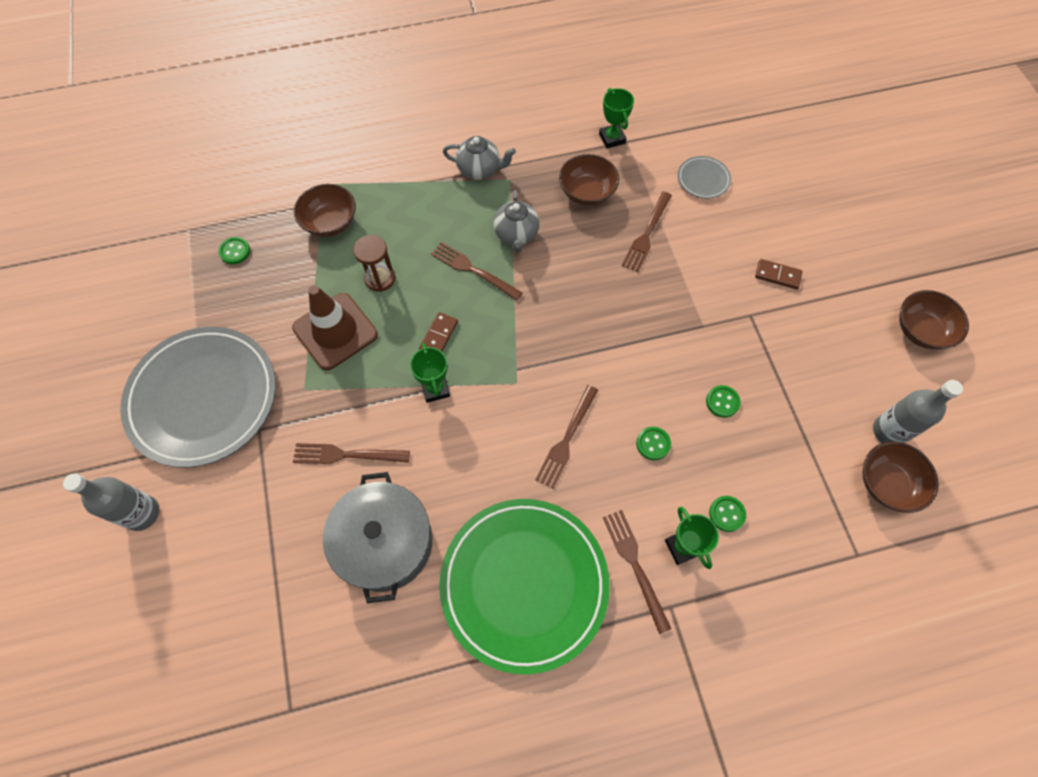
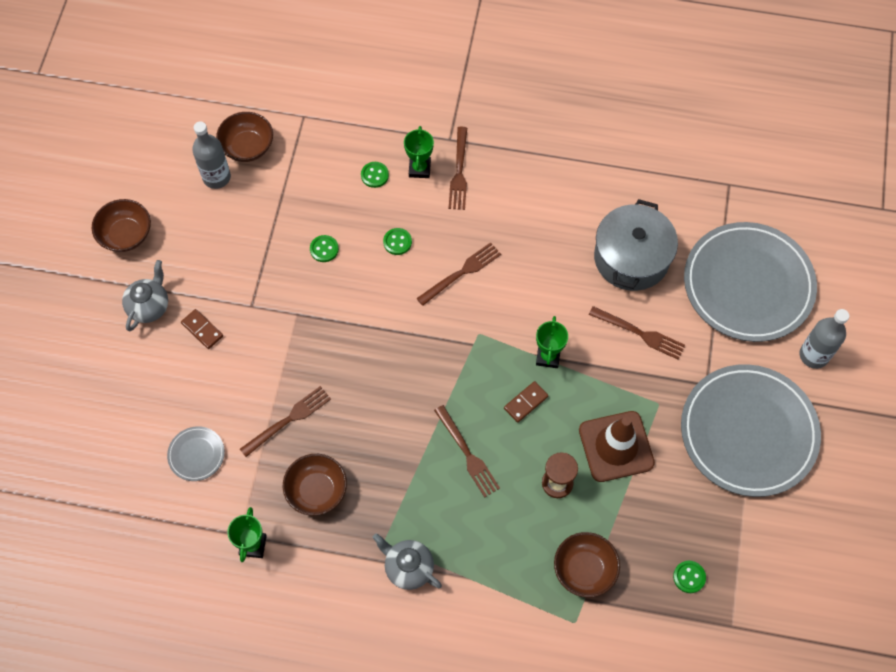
camera: 155 degrees left, 0 degrees up
(235, 570) = (748, 285): none -> grey plate
(516, 235) = (409, 473): grey teapot -> grey teapot (149, 306)
(524, 584) = (542, 192): green plate -> none

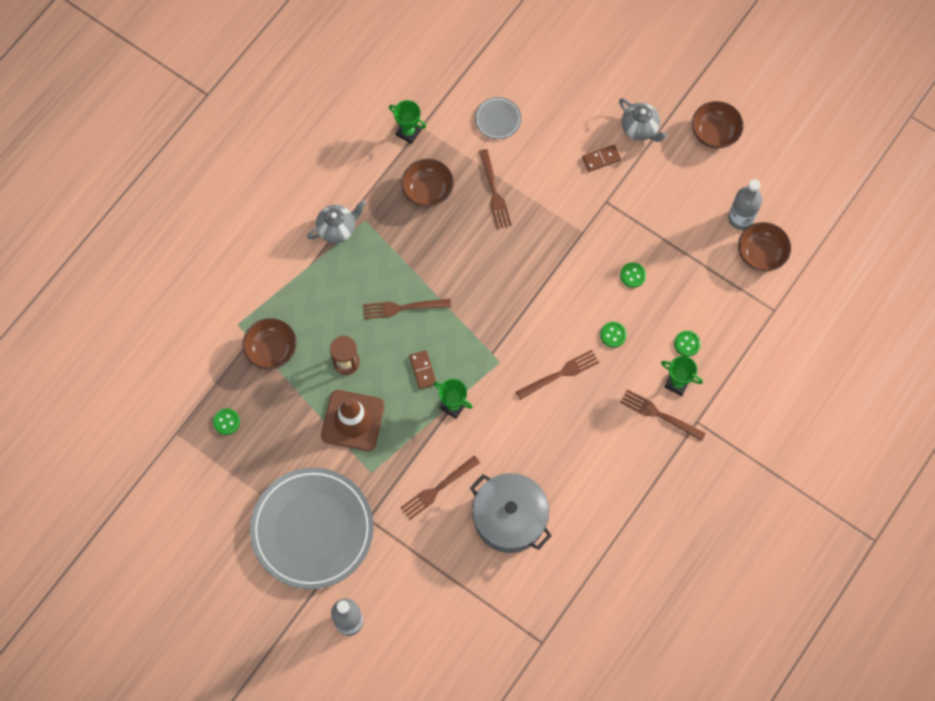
camera: 115 degrees right, 5 degrees up
(462, 272) = (561, 373): brown fork -> brown fork turned 105 degrees counterclockwise
(748, 285) = (438, 603): grey plate -> none

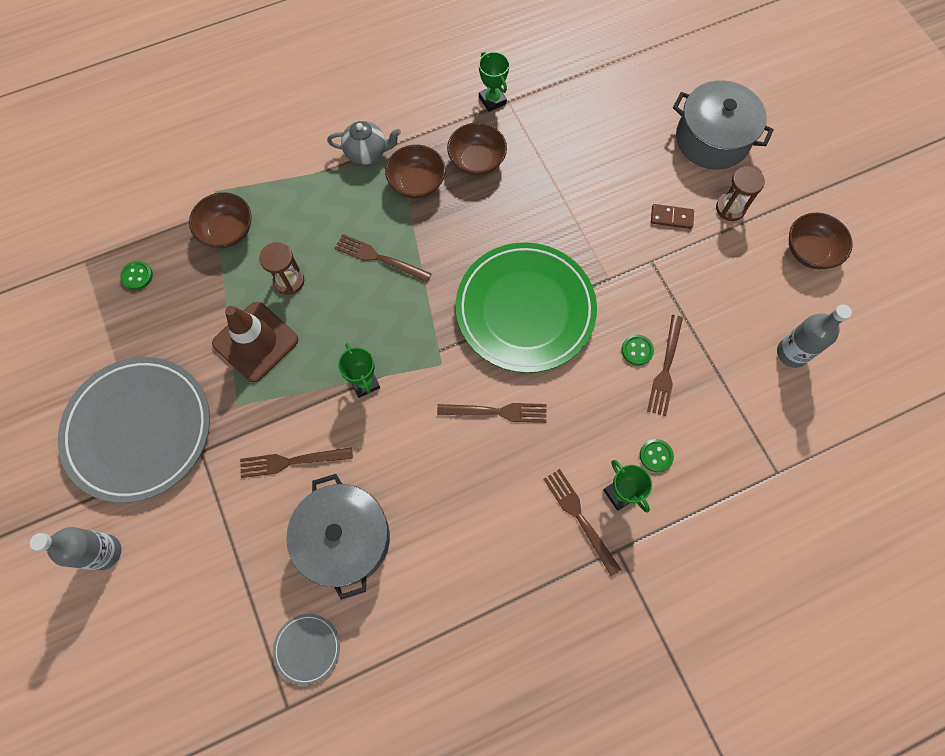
camera: 30 degrees right, 0 degrees up
(423, 370) = (358, 329): brown domino -> none
(494, 193) = (541, 196): brown fork -> brown fork (665, 369)
(498, 119) = (587, 130): grey plate -> grey plate (307, 648)
(535, 288) = (525, 310): none -> green plate
(596, 77) = (712, 139): none -> grey pot
(613, 335) = (579, 401): green button -> none
(640, 128) = (730, 208): grey teapot -> brown hourglass
(761, 253) = (795, 402): brown bowl -> brown bowl (417, 183)

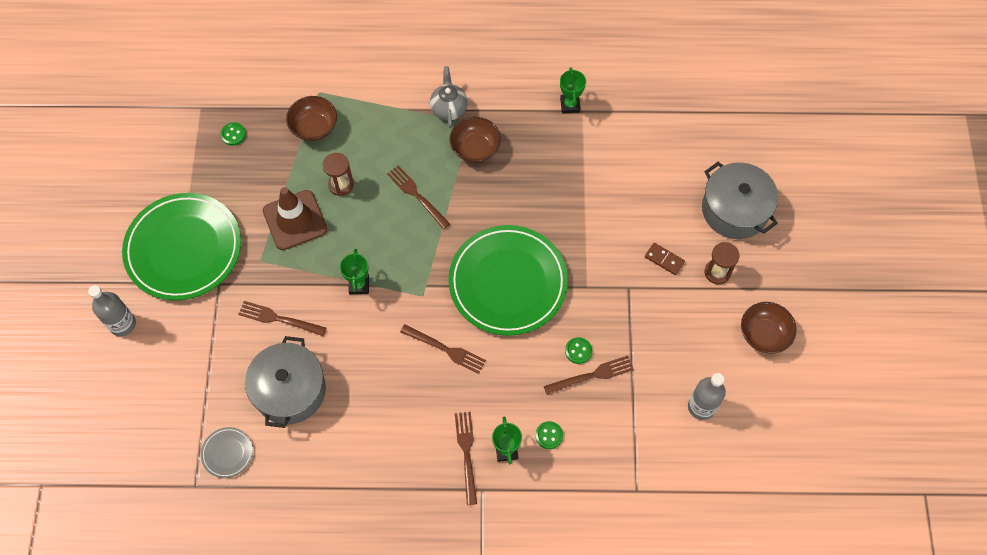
camera: 25 degrees right, 5 degrees down
(139, 430) = (183, 249): grey plate -> green plate
(367, 153) = (449, 108): grey teapot -> grey teapot turned 120 degrees counterclockwise
(476, 161) = (531, 149): brown bowl -> none
(665, 369) = (592, 375): brown fork -> brown fork turned 150 degrees counterclockwise

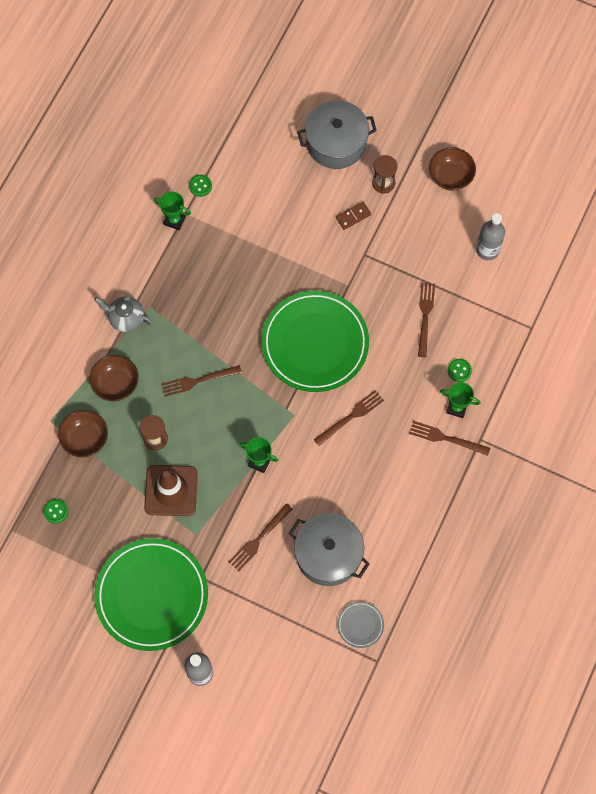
camera: 65 degrees left, 5 degrees up
(475, 148) = (177, 314): brown bowl -> brown bowl (116, 383)
(578, 351) = (400, 317): green button -> green button (200, 186)

